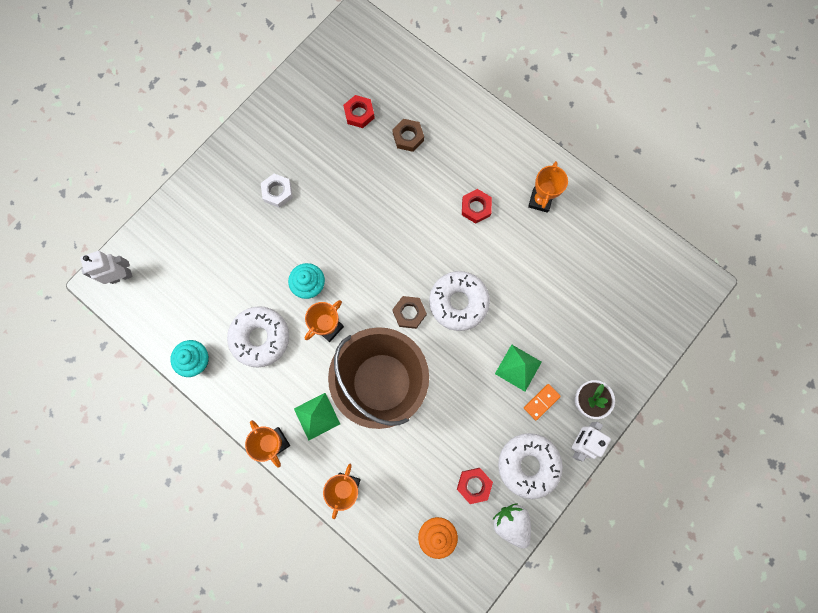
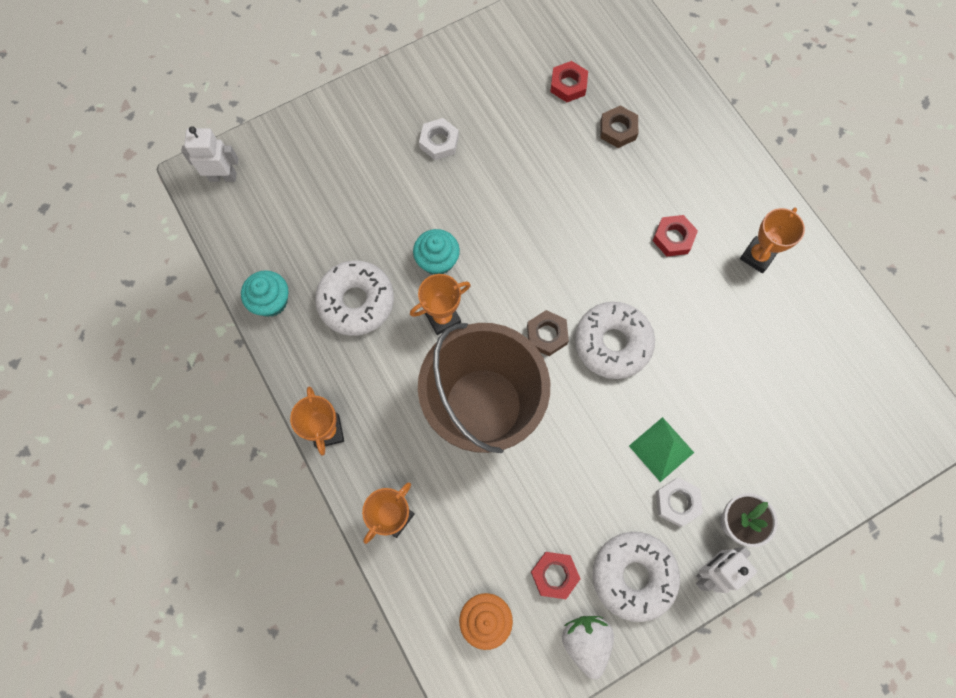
camera: 20 degrees right, 5 degrees down
(317, 416) = (389, 418): green pyramid -> none
(541, 402) = (677, 502): orange domino -> white nut

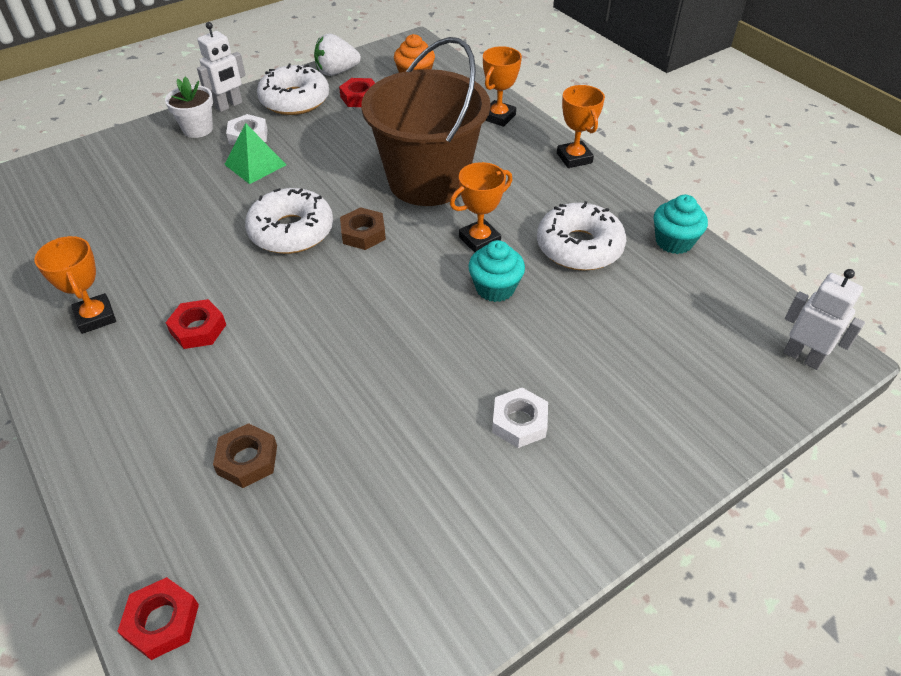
camera: 175 degrees right, 25 degrees down
(223, 176) = (802, 357): white robot -> white robot turned 135 degrees counterclockwise
(568, 85) = (320, 528): red nut -> red nut (162, 621)
(586, 642) = (337, 72): white strawberry -> white strawberry turned 90 degrees clockwise
(757, 256) = (95, 317): orange trophy -> orange trophy turned 60 degrees counterclockwise

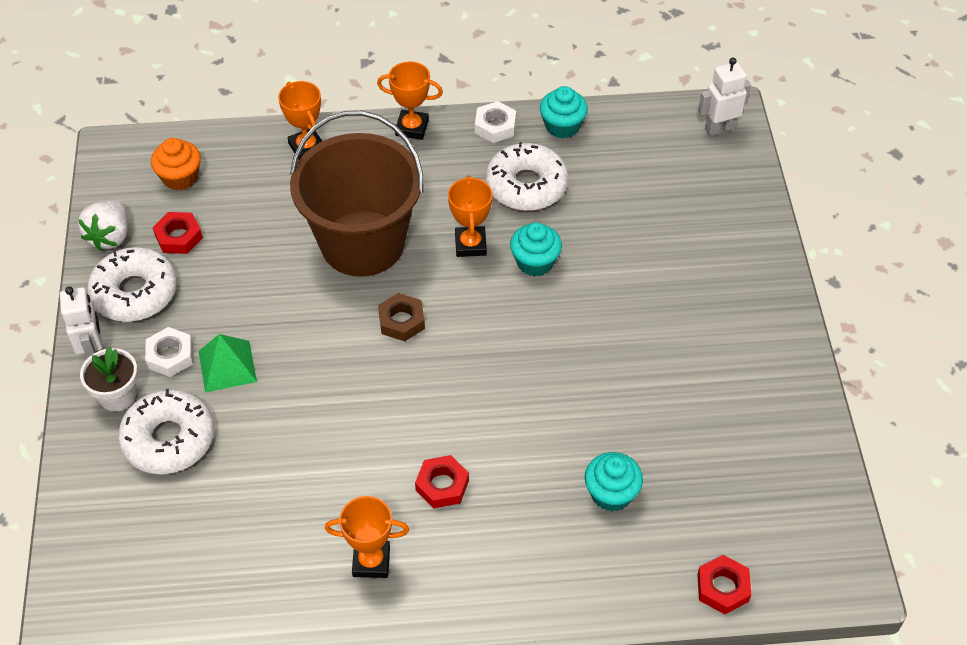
camera: 60 degrees left, 5 degrees up
(247, 460) = (611, 493): brown nut -> turquoise cupcake
(291, 231) = (358, 373): white donut -> white donut (169, 439)
(519, 422) = (677, 313): white nut -> white nut (495, 126)

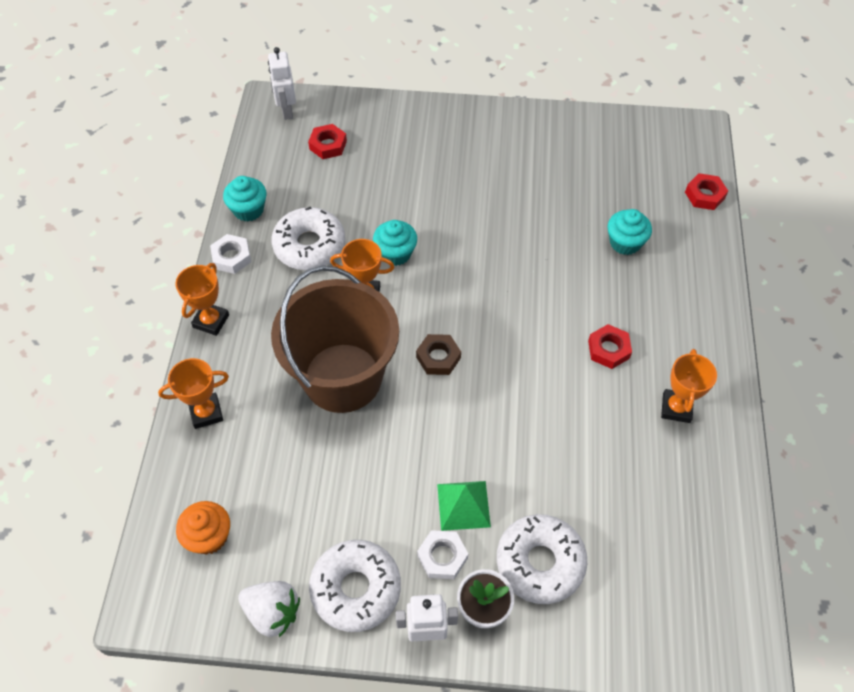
camera: 80 degrees left, 5 degrees up
(178, 237) = (291, 542): red nut -> red nut (328, 145)

